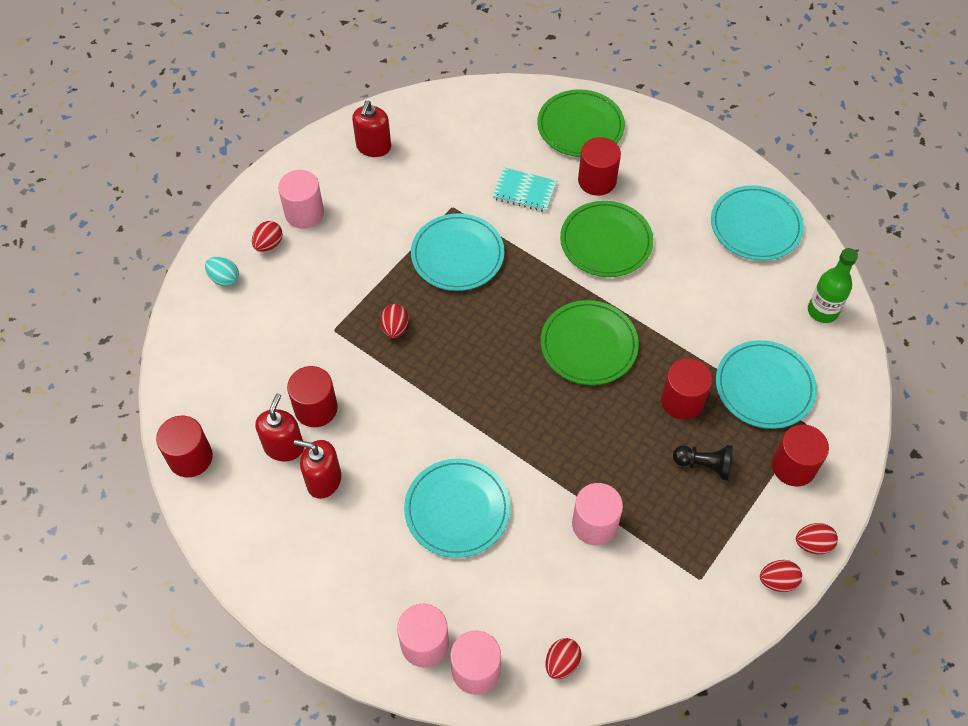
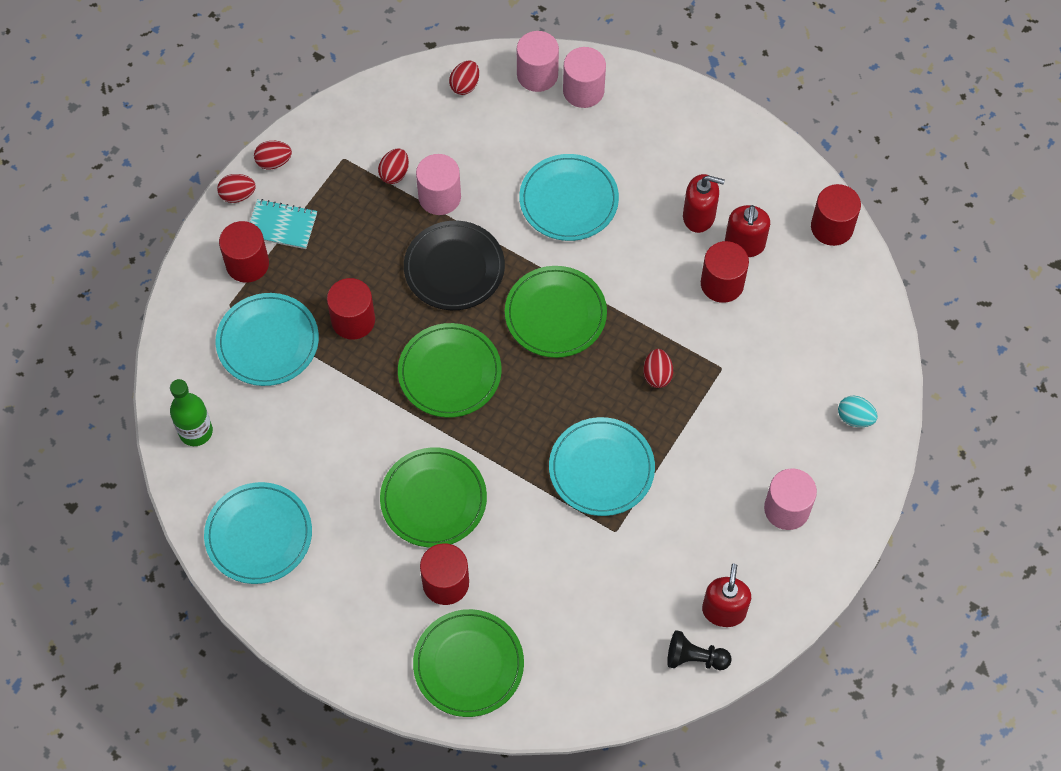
camera: 175 degrees right, 5 degrees up
(269, 244) = (817, 464): red egg -> red egg (394, 173)
(484, 391) = (555, 314): none -> green plate
(524, 191) = (532, 560): turquoise notebook -> turquoise notebook (282, 225)
(581, 445) = (454, 268): none -> black plate
(704, 465) = (334, 258): black pawn -> black pawn (695, 658)

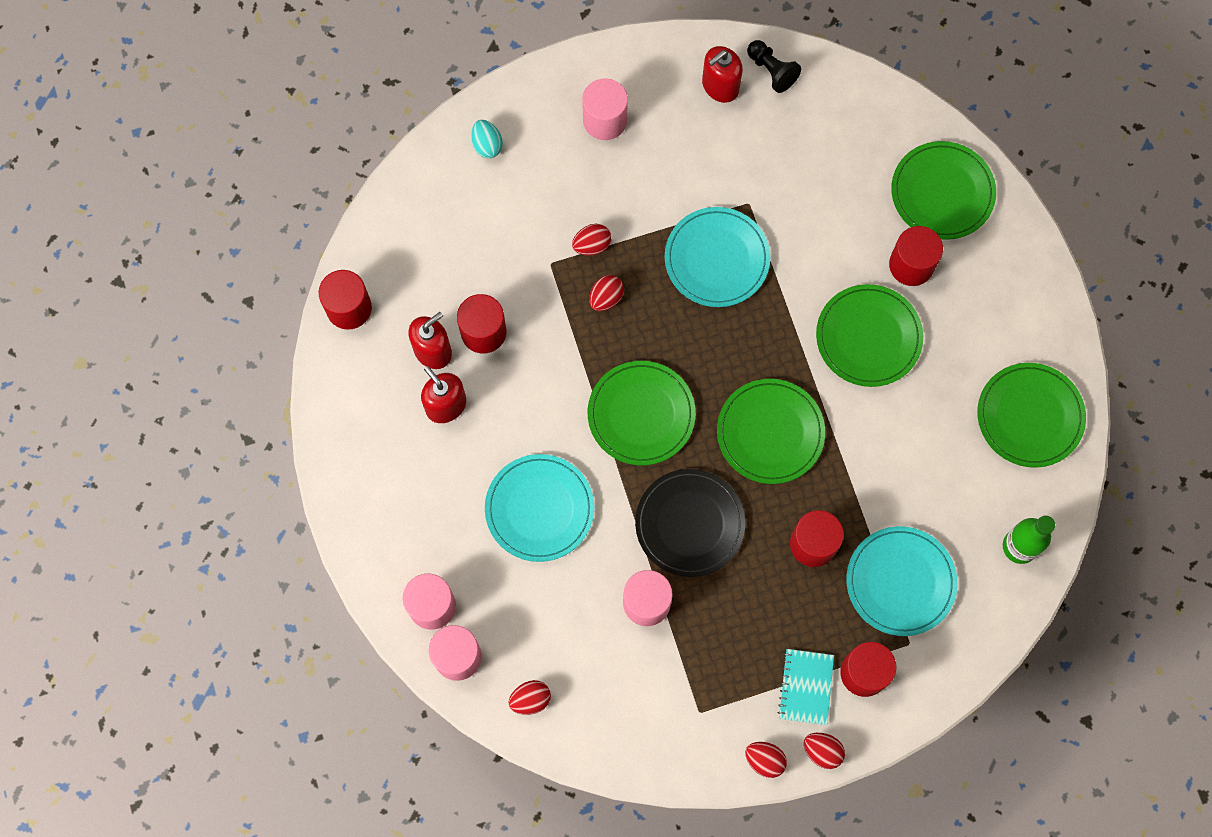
camera: 140 degrees left, 10 degrees up
(259, 535) = (1030, 416): turquoise plate -> green plate
(282, 225) = (806, 687): turquoise notebook -> turquoise notebook turned 45 degrees clockwise
(394, 173) = (666, 659): red egg -> red egg (592, 245)

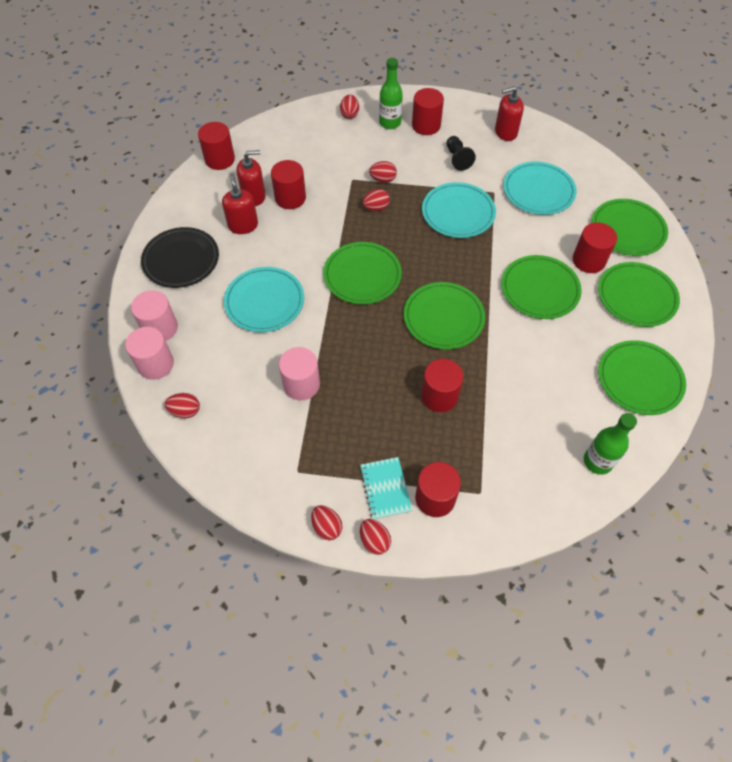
camera: 25 degrees right, 15 degrees down
(487, 145) = (349, 114): turquoise egg -> red egg
(552, 137) = (390, 123): none -> green bottle
(605, 120) = (426, 125): pink cylinder -> red cylinder
(689, 524) = (358, 349): black plate -> black plate (181, 260)
(771, 71) = (541, 135): black pawn -> black pawn (457, 159)
(806, 687) = (385, 489): turquoise notebook -> turquoise notebook turned 45 degrees counterclockwise
(900, 582) = (493, 447): turquoise plate -> turquoise plate (538, 191)
(988, 296) = (636, 296): none -> green plate

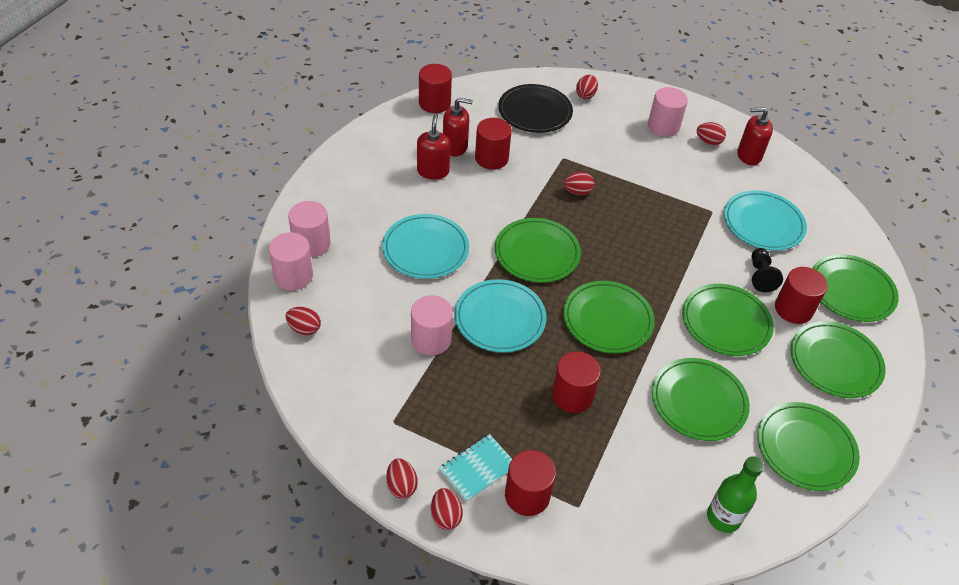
camera: 15 degrees right, 10 degrees down
(181, 260) = (358, 186): black plate -> black plate (535, 111)
(383, 179) = (596, 166): red egg -> red egg (708, 142)
(385, 489) = (478, 469): turquoise notebook -> turquoise notebook turned 45 degrees clockwise
(390, 123) = (625, 114): green bottle -> none
(426, 125) = (663, 126): red cylinder -> pink cylinder
(457, 159) = (685, 167): black pawn -> black pawn (760, 276)
(458, 212) = (664, 220): turquoise plate -> turquoise plate (500, 318)
(543, 367) = (698, 401): none -> green plate

